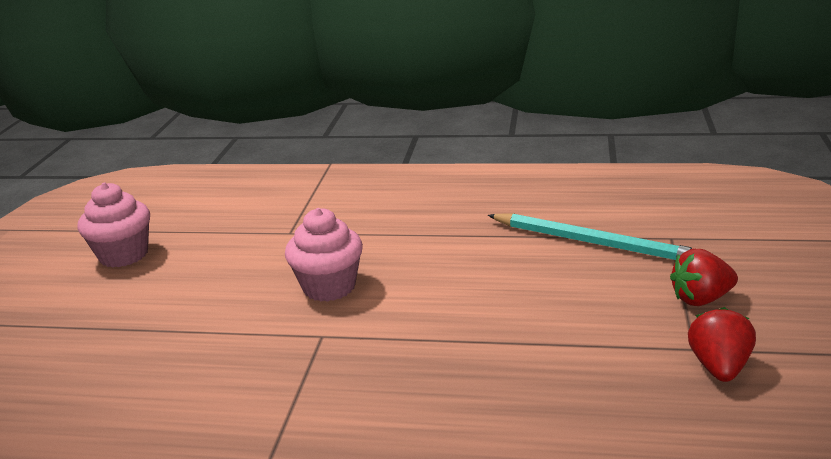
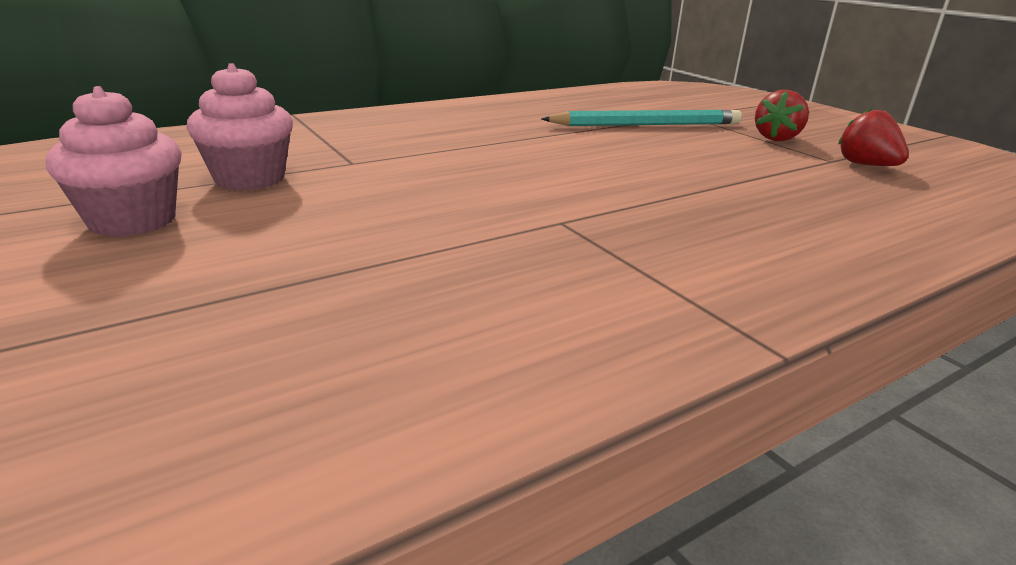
camera: 45 degrees left, 0 degrees up
(329, 287) = (489, 188): pink cupcake -> pink cupcake (250, 178)

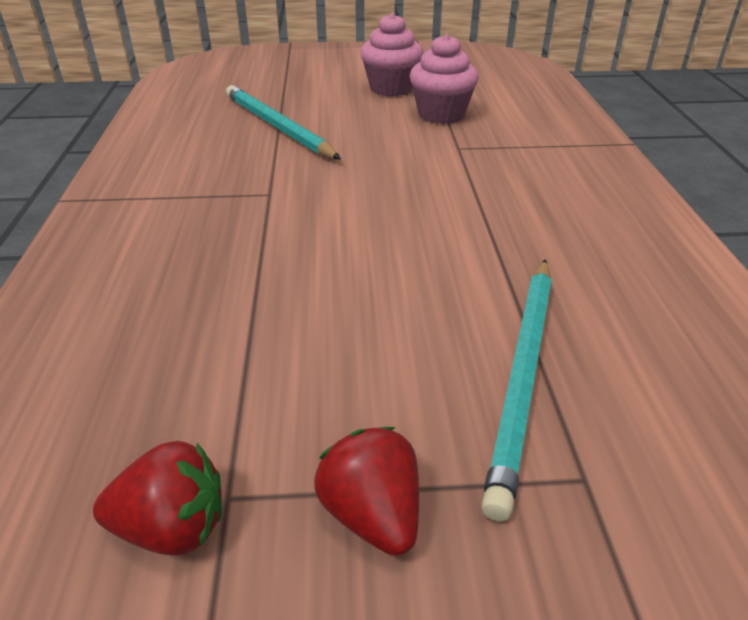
camera: 120 degrees right, 10 degrees up
(361, 267) = (277, 127): none -> turquoise pencil

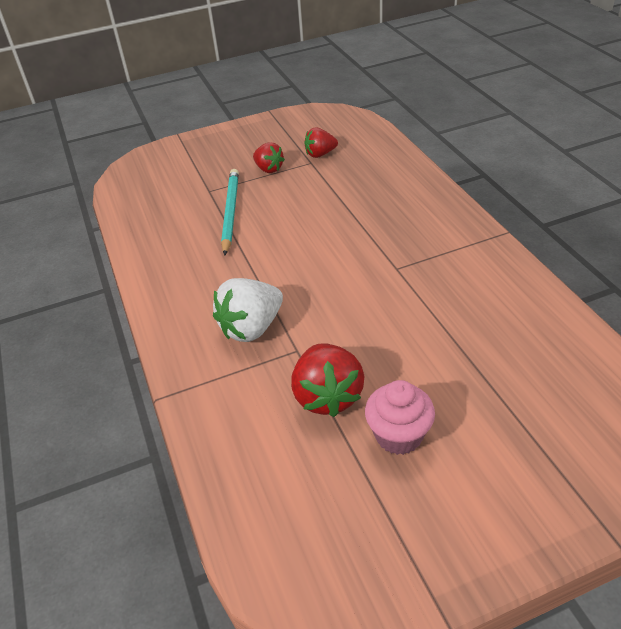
camera: 165 degrees right, 5 degrees up
(277, 127) = (452, 335): turquoise pencil -> none
(441, 115) = (327, 396): pink cupcake -> red strawberry
(511, 174) = (251, 328): none -> white strawberry

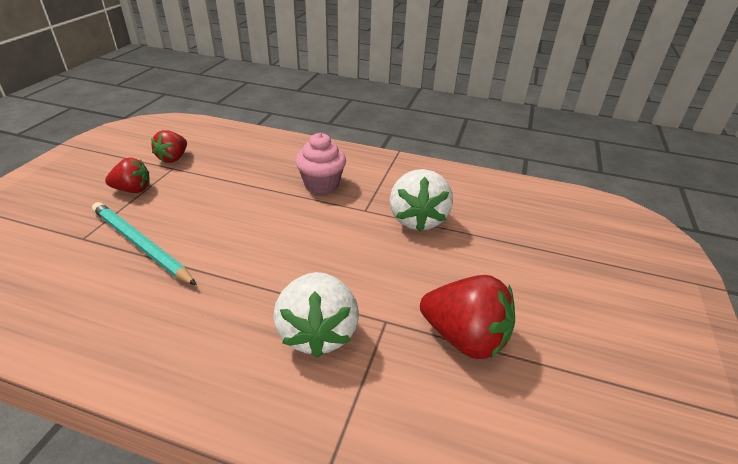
camera: 55 degrees left, 5 degrees down
(398, 435) = (549, 325): pink cupcake -> pink cupcake (321, 184)
(426, 299) = (417, 219): none -> white strawberry

